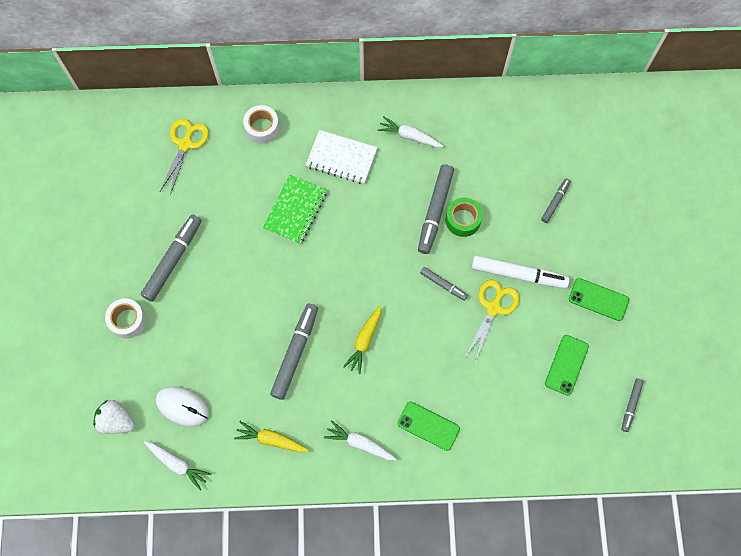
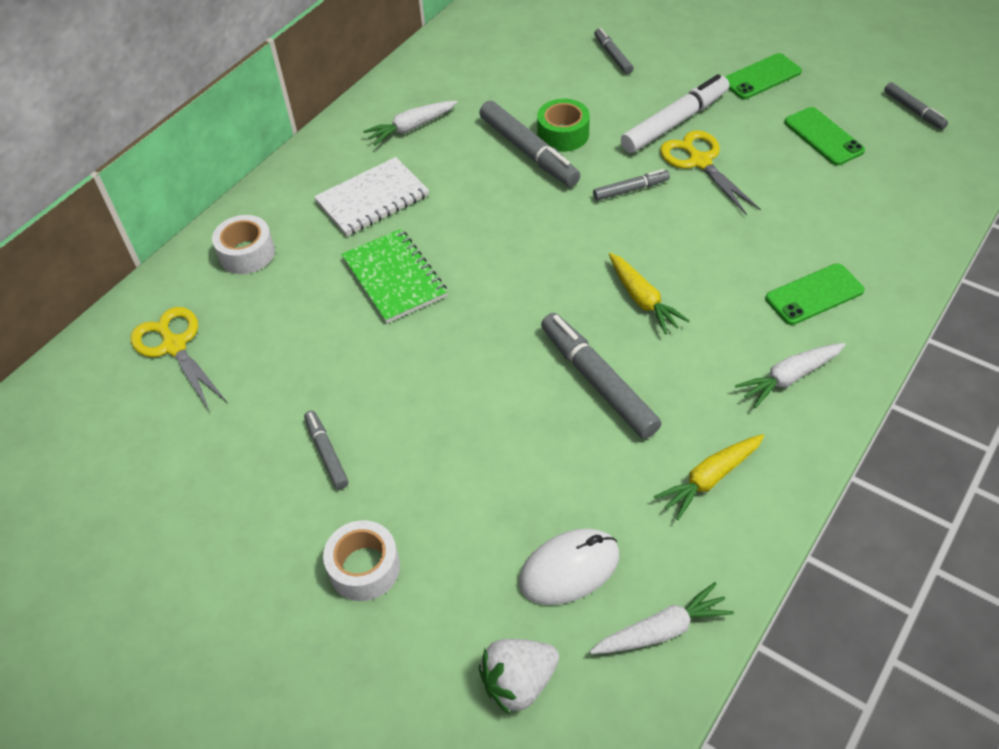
camera: 50 degrees left, 20 degrees down
(173, 260) = (327, 453): grey marker -> grey marker, size x0.54

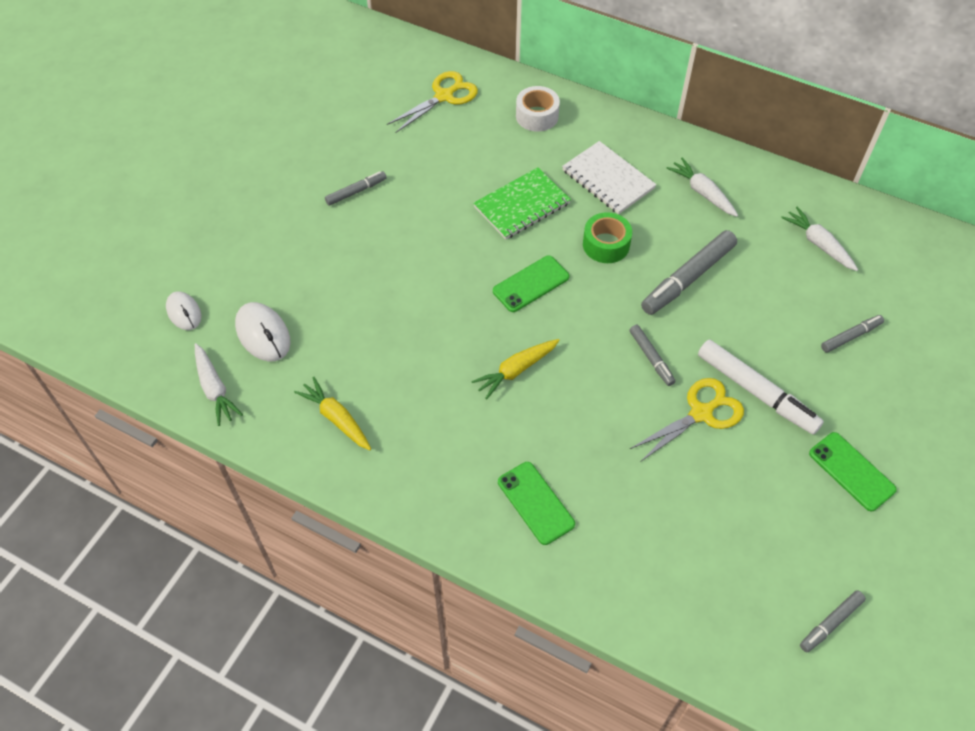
camera: 80 degrees right, 5 degrees up
(364, 568) = (268, 224): white tape -> none
(519, 682) = (184, 312): white strawberry -> white mouse
(563, 134) = (718, 302): green tape -> green tape (606, 244)
(598, 381) = (426, 343): grey marker -> none
(789, 378) = (437, 477): white carrot -> white carrot (818, 244)
(823, 136) = (763, 526): green phone -> green phone (531, 284)

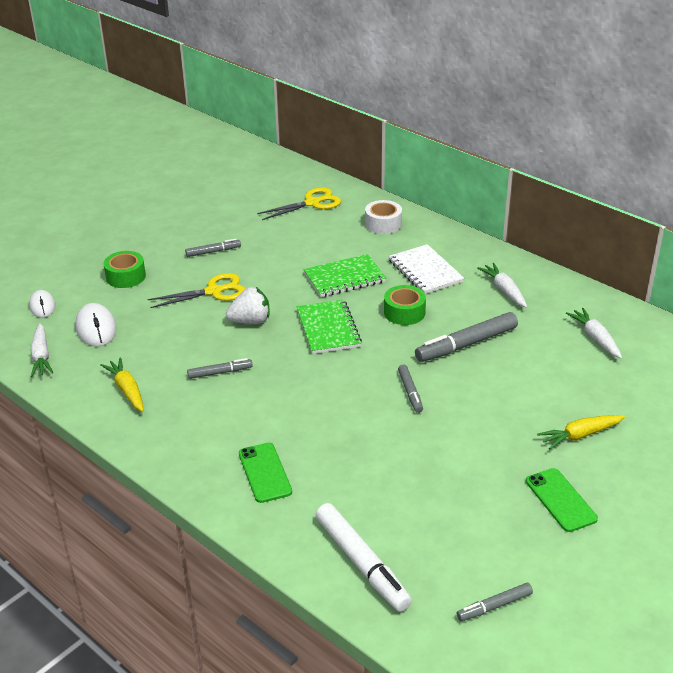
camera: 15 degrees right, 20 degrees down
(267, 248) = (126, 276): none -> green tape
(439, 289) = (250, 321): none -> white strawberry
(516, 371) = (289, 382): yellow carrot -> yellow carrot (580, 435)
(531, 284) = (328, 328): green phone -> green notebook
(701, 413) = (438, 436): yellow scissors -> yellow scissors (214, 291)
(756, 392) = (495, 430): white marker -> white marker (362, 563)
(851, 336) = (599, 405): grey marker -> grey marker (220, 372)

